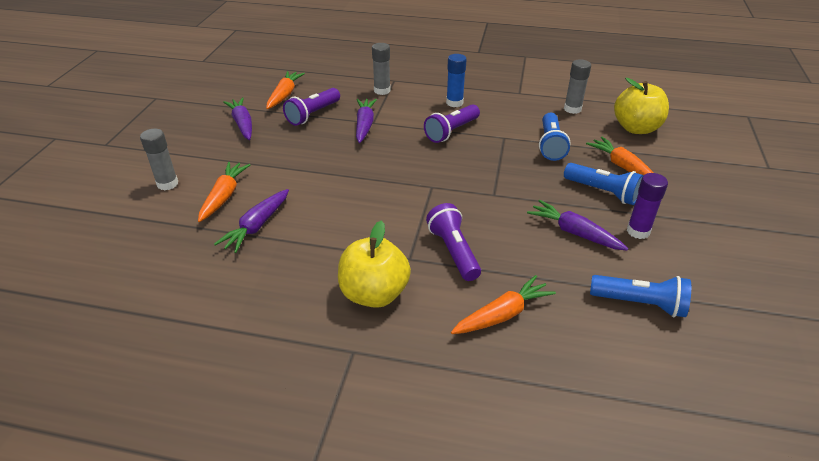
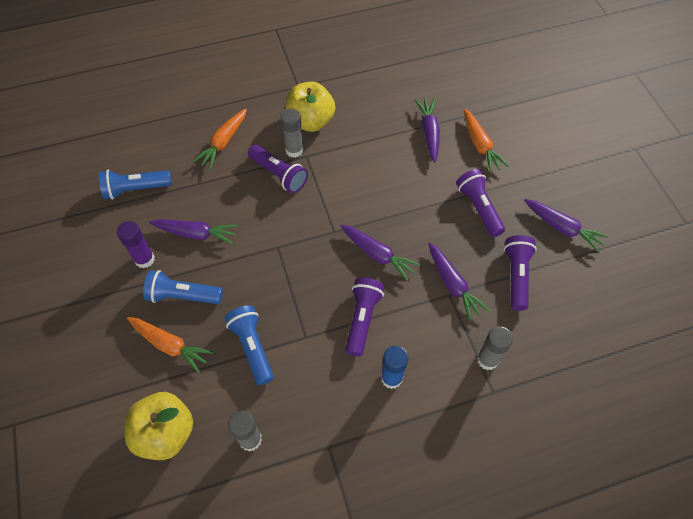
camera: 150 degrees right, 20 degrees up
(167, 184) = (533, 137): grey glue stick -> grey glue stick (294, 150)
(284, 95) = (576, 293): orange carrot -> none
(288, 156) = (478, 208): none -> purple flashlight
(406, 159) = (377, 254): none -> purple carrot

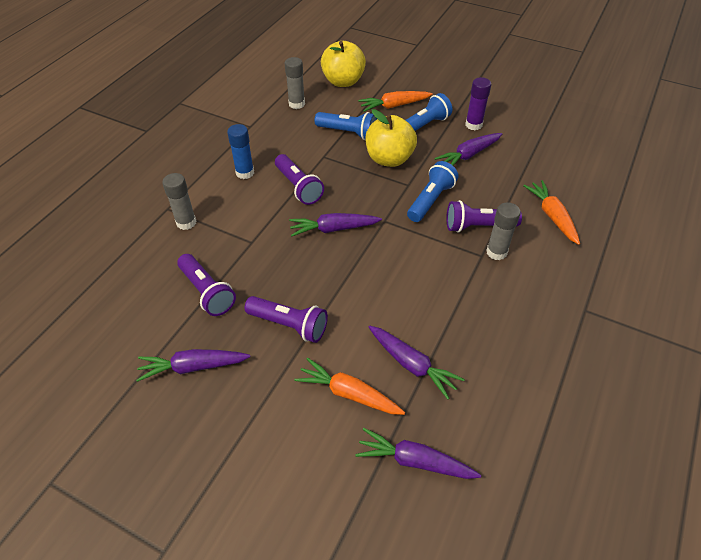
camera: 135 degrees right, 10 degrees down
(136, 189) = (547, 149): blue flashlight -> blue flashlight (430, 200)
(310, 121) = (522, 286): yellow apple -> yellow apple (389, 159)
(453, 284) = (255, 250): purple carrot -> purple carrot (415, 461)

